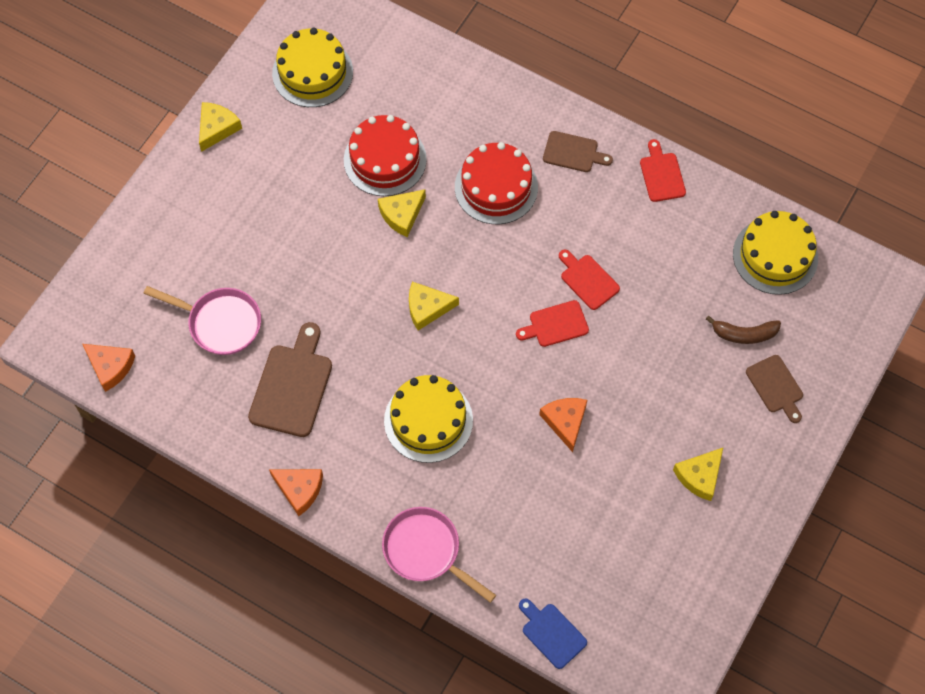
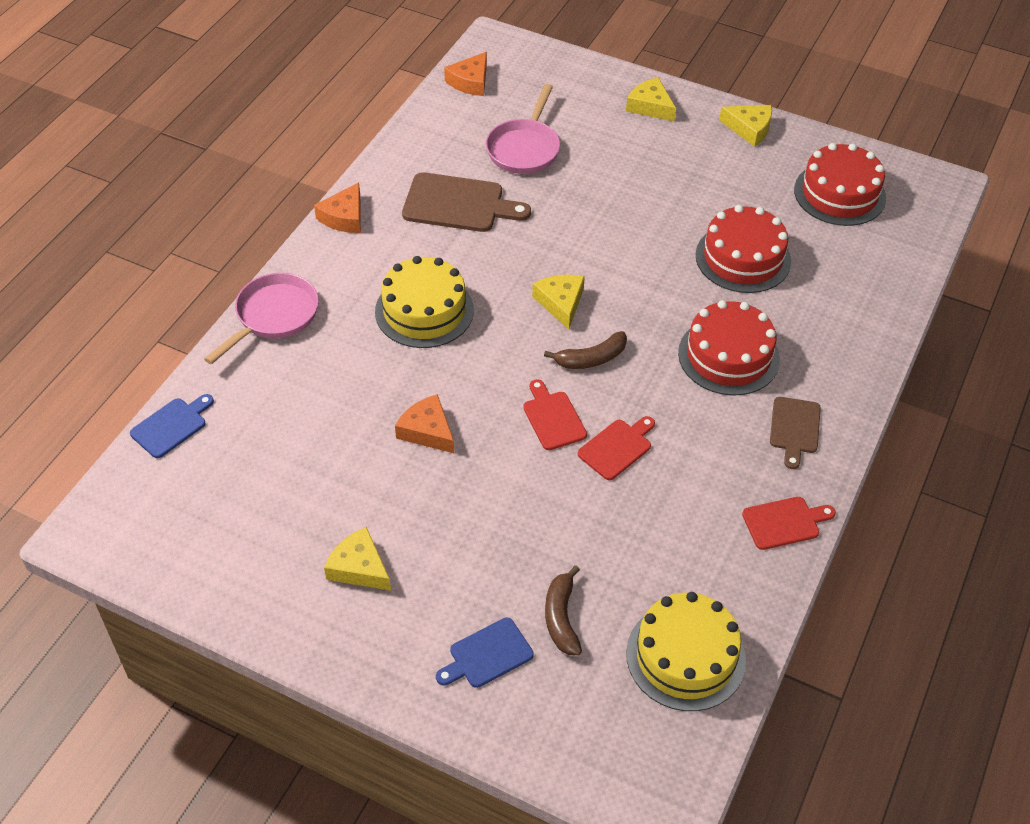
camera: 85 degrees right, 15 degrees down
(312, 72) = (839, 194): yellow cake -> red cake
(402, 215) = (675, 276): yellow cheese -> yellow cheese (650, 106)
(493, 290) = (591, 359): none -> brown banana
(565, 422) = (427, 431): orange cheese -> orange cheese turned 120 degrees counterclockwise
(776, 387) = (487, 655): brown cutting board -> blue cutting board

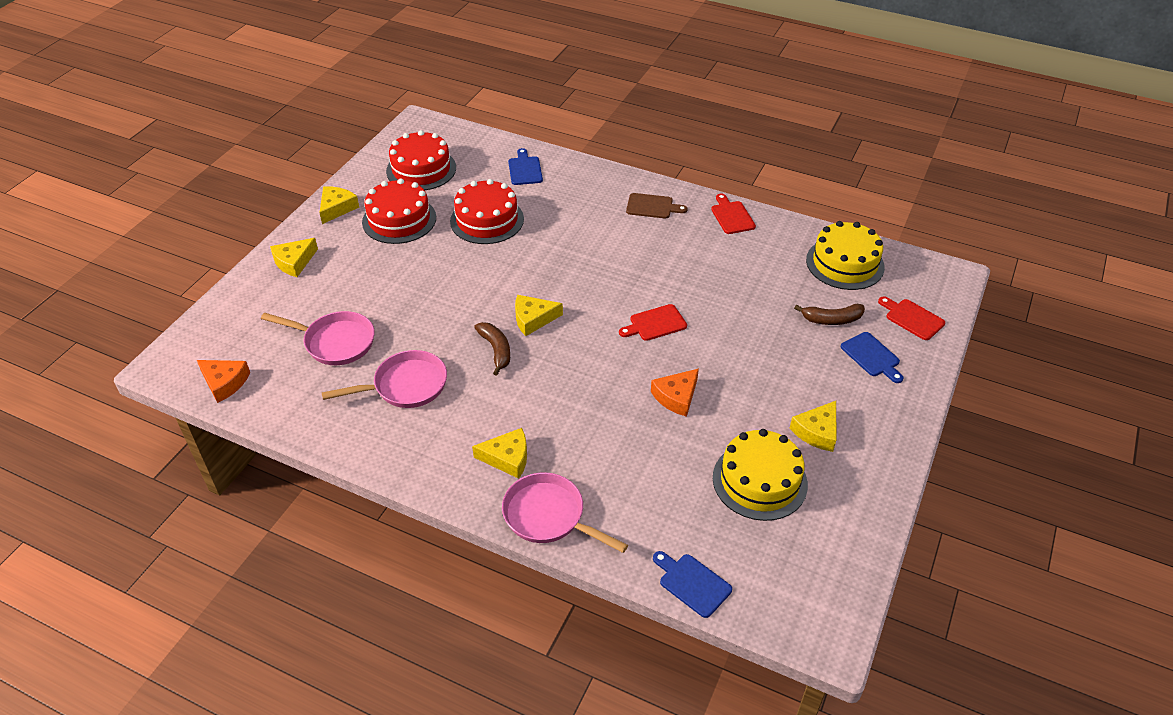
camera: 90 degrees left, 5 degrees down
(344, 217) = (413, 471): orange cheese -> none
(352, 284) = (507, 458): none -> yellow cheese
(424, 310) = (541, 404): yellow cake -> yellow cake (759, 481)
(459, 204) = (405, 386): brown cutting board -> pink pan
(591, 359) = (593, 302): brown banana -> brown banana (496, 350)
(617, 447) = (679, 290): red cutting board -> red cutting board (912, 318)
(728, 356) = (587, 232): red cake -> red cake (399, 220)
(858, 293) = (525, 169): none -> blue cutting board

